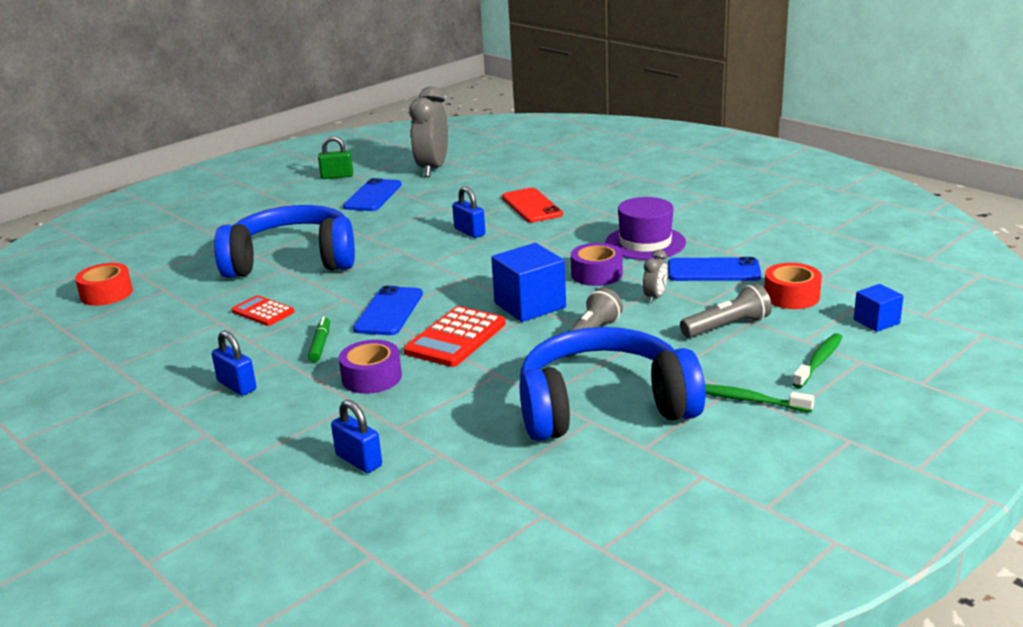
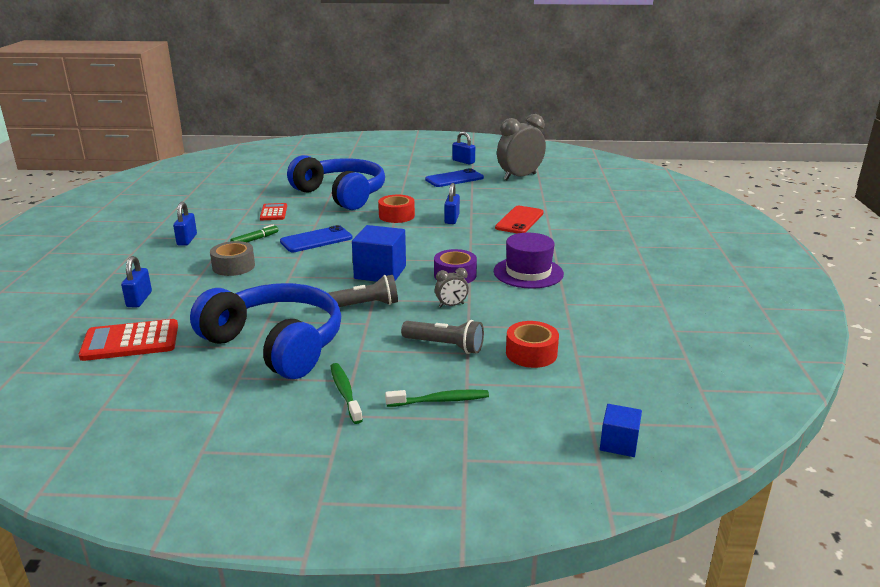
camera: 45 degrees right, 0 degrees up
(106, 294) = (246, 175): red tape -> red tape (396, 216)
(337, 176) = (463, 161): green padlock -> blue padlock
(372, 377) = (233, 266): purple tape -> grey tape
(456, 338) = (308, 269): red calculator -> red calculator (130, 341)
(713, 271) = (525, 310): blue phone -> none
(876, 321) = (543, 403): blue cube -> blue cube (618, 443)

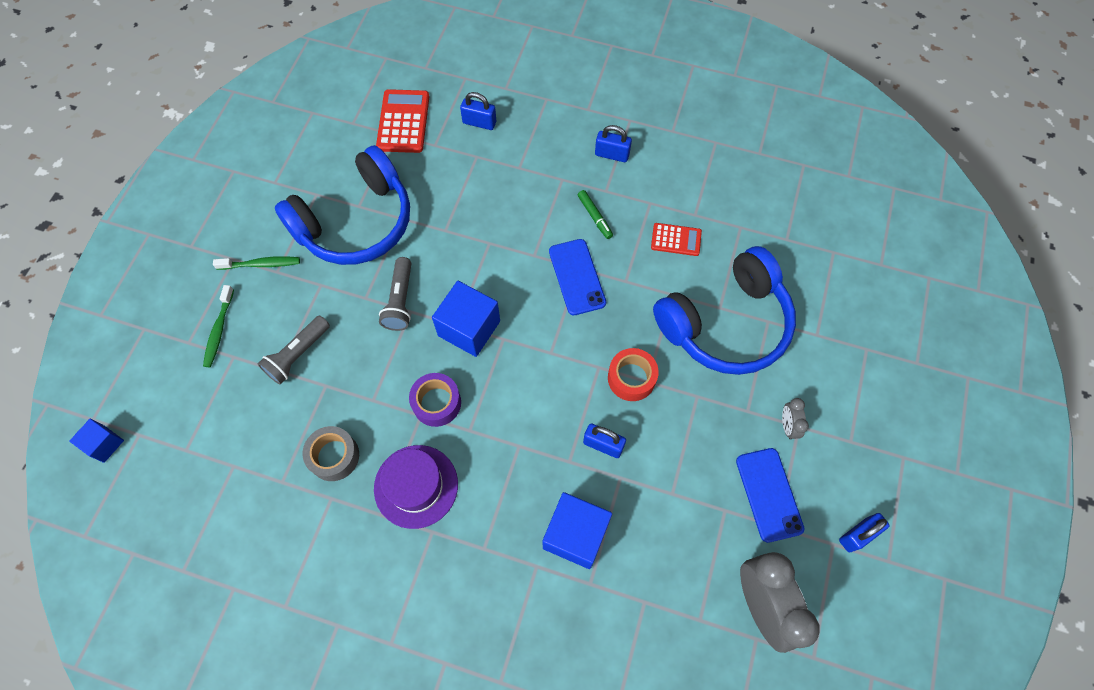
camera: 105 degrees right, 40 degrees up
(233, 266) = (528, 195): grey tape -> grey tape (334, 456)
(451, 305) = (370, 380): grey clock -> grey clock (788, 426)
(519, 220) = (575, 535): red phone -> blue cube
(531, 353) = (253, 426): red tape -> none

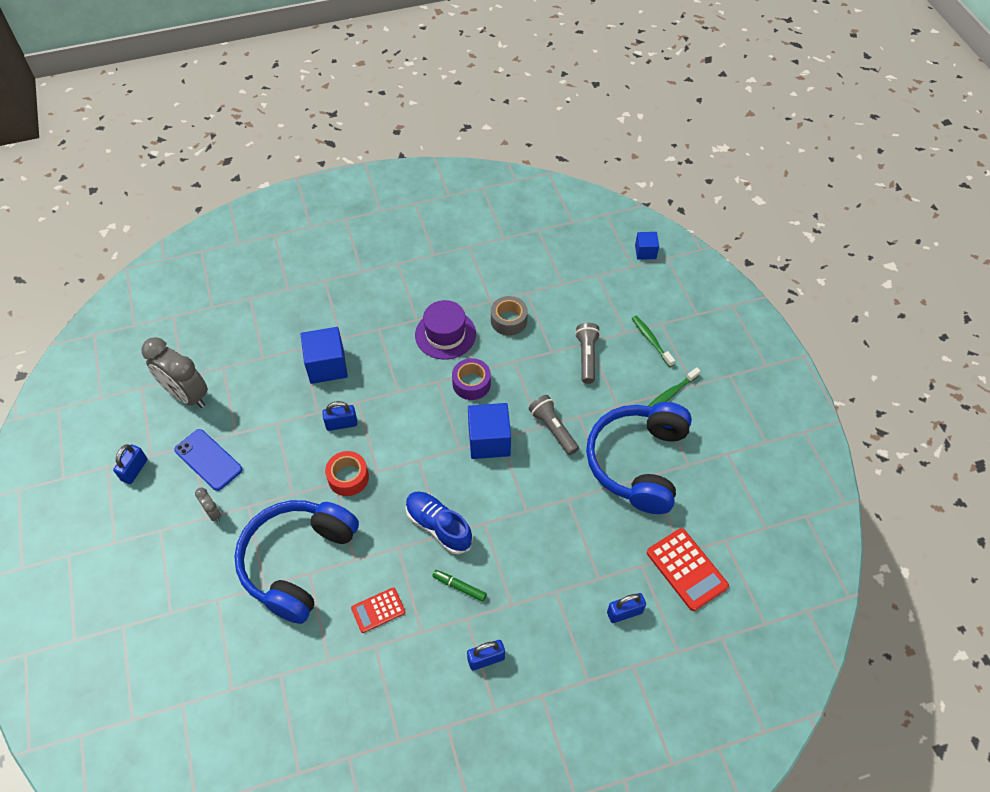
camera: 145 degrees right, 10 degrees down
(577, 277) = (438, 526): blue phone -> blue shoe

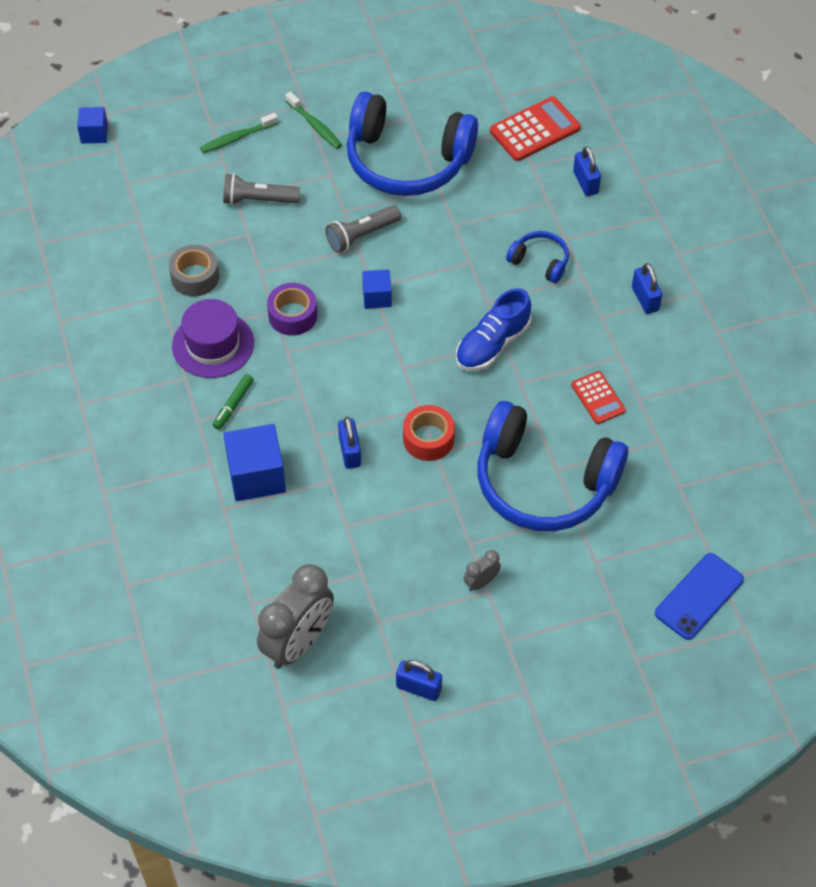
camera: 90 degrees left, 0 degrees up
(208, 459) = (402, 599): blue phone -> blue phone (699, 596)
(459, 587) = (565, 323): green marker -> green marker (233, 405)
(489, 441) = (377, 297): blue cube -> blue cube, size x0.57
(528, 568) = (540, 261): none -> blue headphones

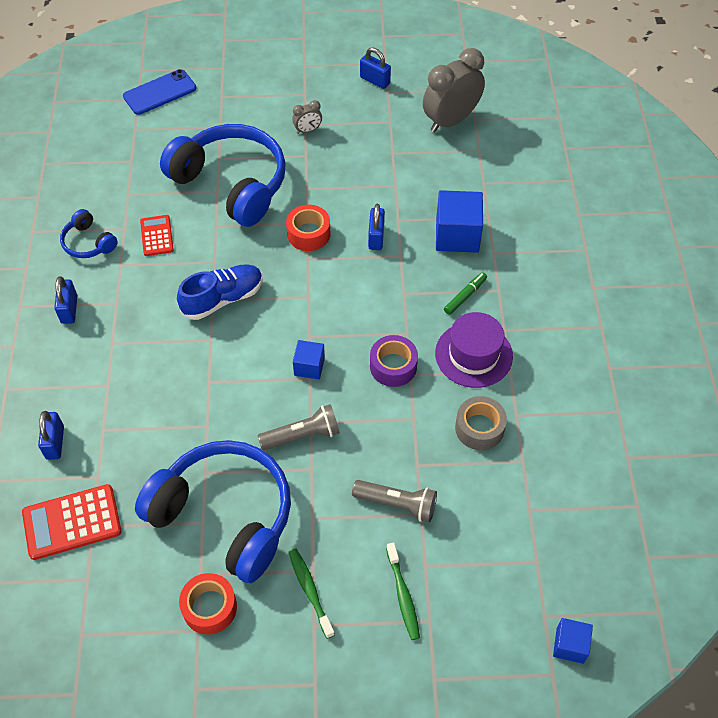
camera: 165 degrees left, 0 degrees up
(237, 138) = (403, 595): green toothbrush -> green toothbrush turned 90 degrees clockwise
(392, 99) = (209, 607): none -> red tape
(540, 261) = (143, 367): blue headphones -> blue headphones (88, 243)

